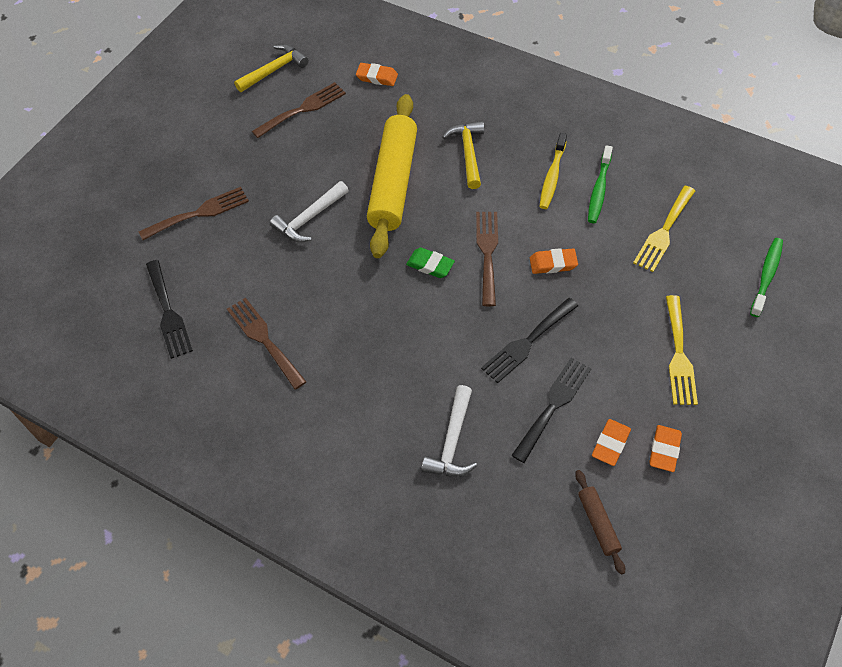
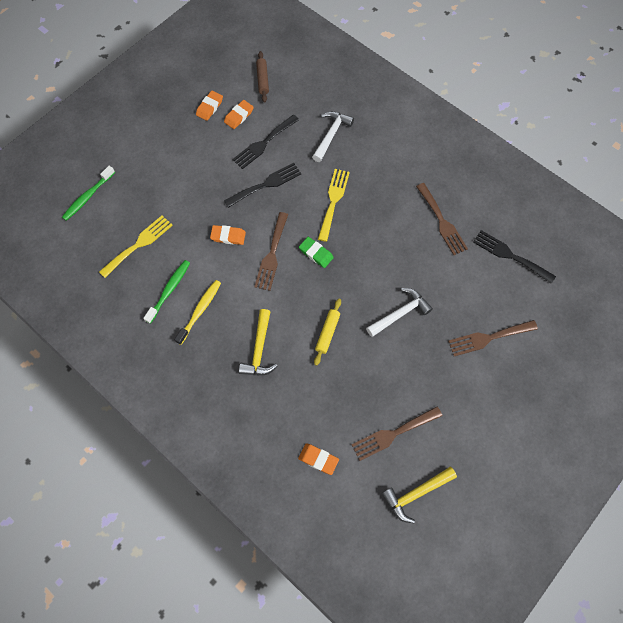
camera: 170 degrees left, 10 degrees up
(168, 313) = (510, 255): black fork -> black fork turned 45 degrees counterclockwise
(393, 183) = (327, 333): yellow rolling pin -> yellow rolling pin, size x0.43
(679, 355) = (174, 157): yellow fork -> yellow fork (333, 201)

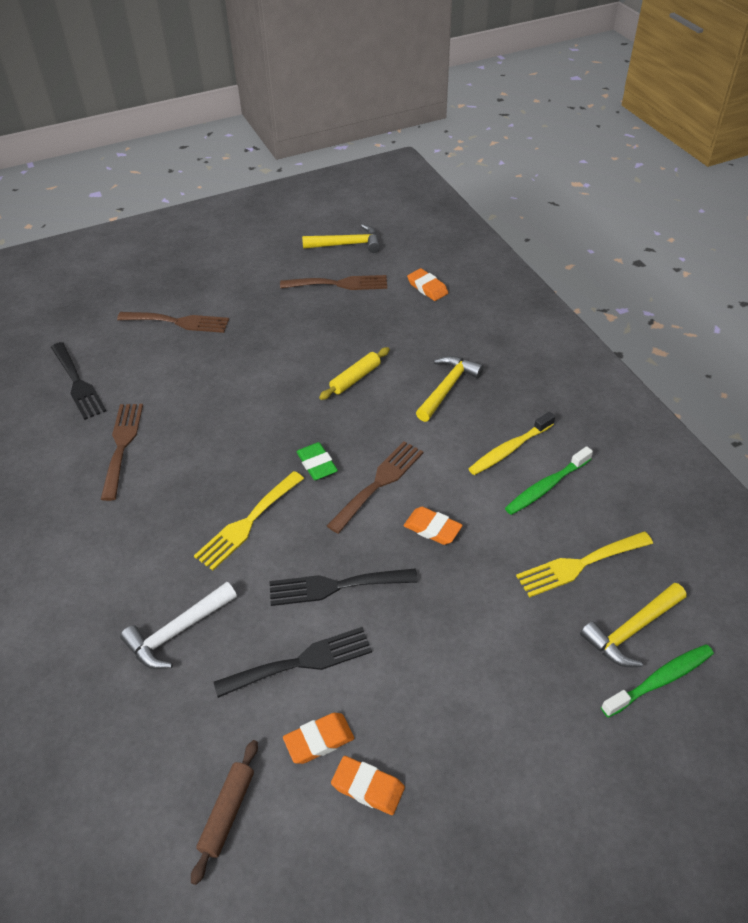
camera: 155 degrees left, 20 degrees down
(105, 217) = (631, 630): none -> yellow hammer
(209, 107) = (368, 787): orange eraser -> orange eraser turned 60 degrees clockwise
(400, 313) = (256, 370): white hammer -> none

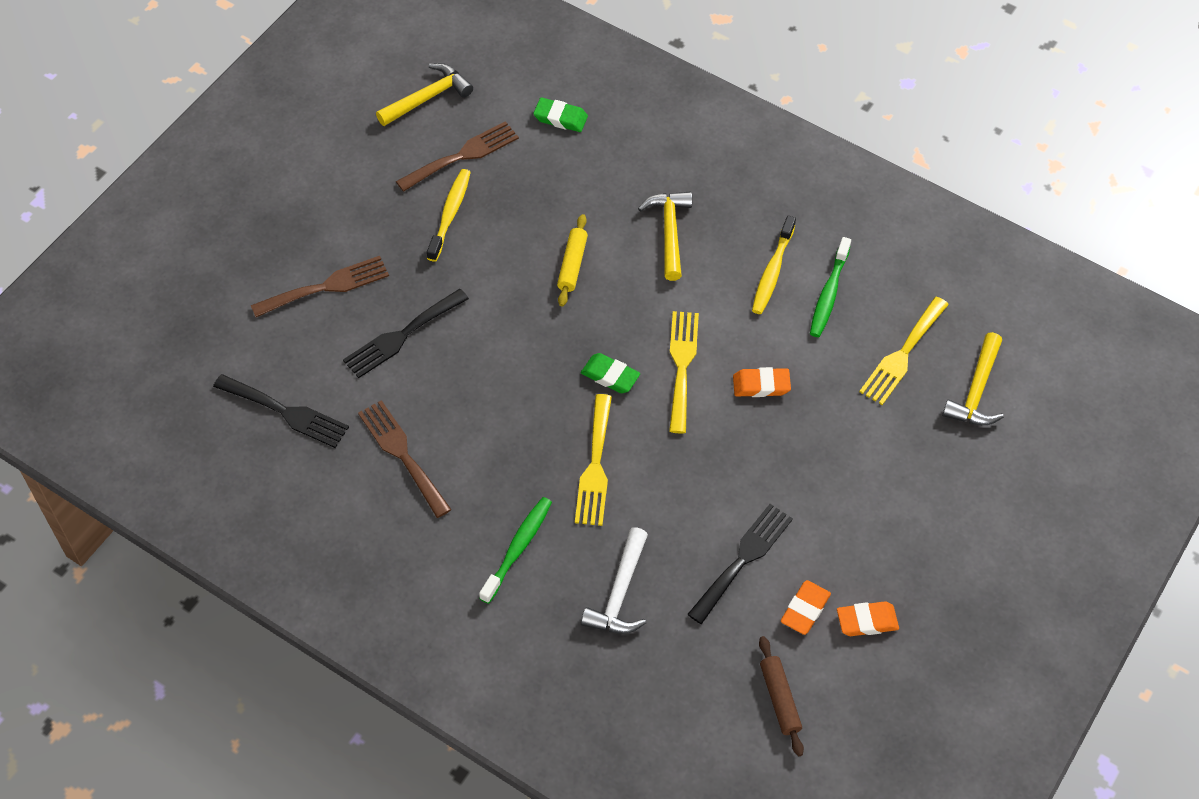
camera: 35 degrees left, 10 degrees up
(299, 313) = (450, 214): none -> yellow toothbrush
(335, 586) = (719, 481): black fork -> black fork (401, 336)
(379, 483) = (682, 365): brown fork -> yellow fork
(427, 288) = (560, 118): orange eraser -> green eraser
(660, 680) = (1020, 420): green toothbrush -> green toothbrush (518, 548)

